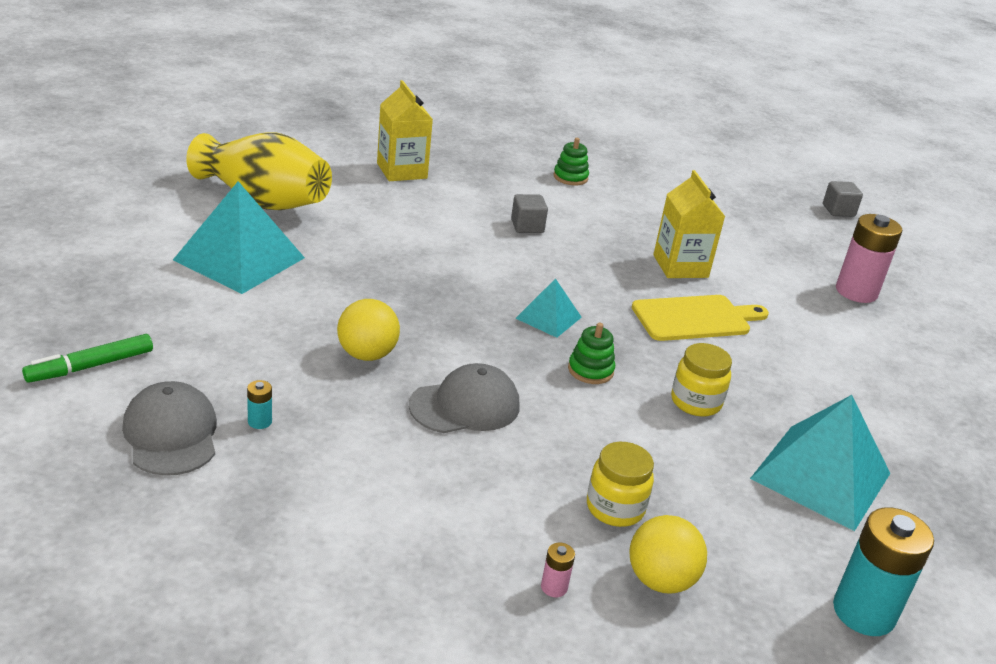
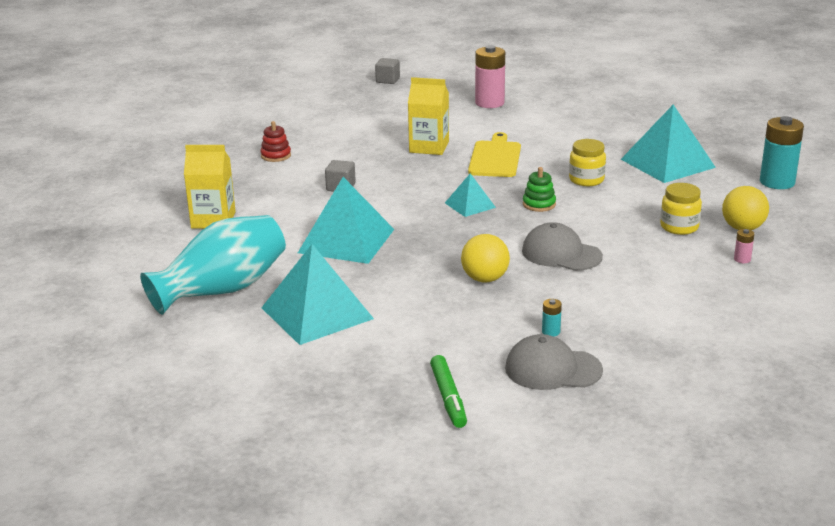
camera: 60 degrees left, 5 degrees down
(263, 201) = (222, 290): yellow vase -> turquoise vase
(404, 250) = (346, 240): none -> turquoise pyramid
(465, 406) = (561, 254): grey cap -> grey cap turned 60 degrees counterclockwise
(570, 177) = (276, 156): green stacking toy -> red stacking toy

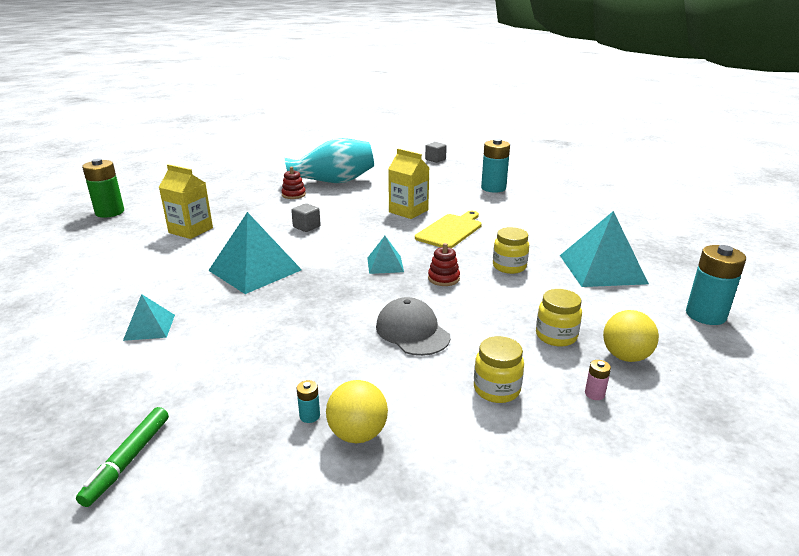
camera: 25 degrees right, 0 degrees up
(77, 223) = (110, 212): none -> green battery
(222, 290) = (117, 286): turquoise vase -> turquoise vase (333, 182)
(316, 313) = (149, 327): turquoise pyramid -> turquoise pyramid, size x0.53
(485, 279) = (317, 337): yellow ball -> yellow ball (358, 434)
(489, 103) = (493, 188): pink battery -> turquoise battery
(539, 204) = (443, 278): green stacking toy -> red stacking toy
(553, 369) = (260, 465): grey cap -> none
(671, 276) = (496, 389): none -> yellow jar

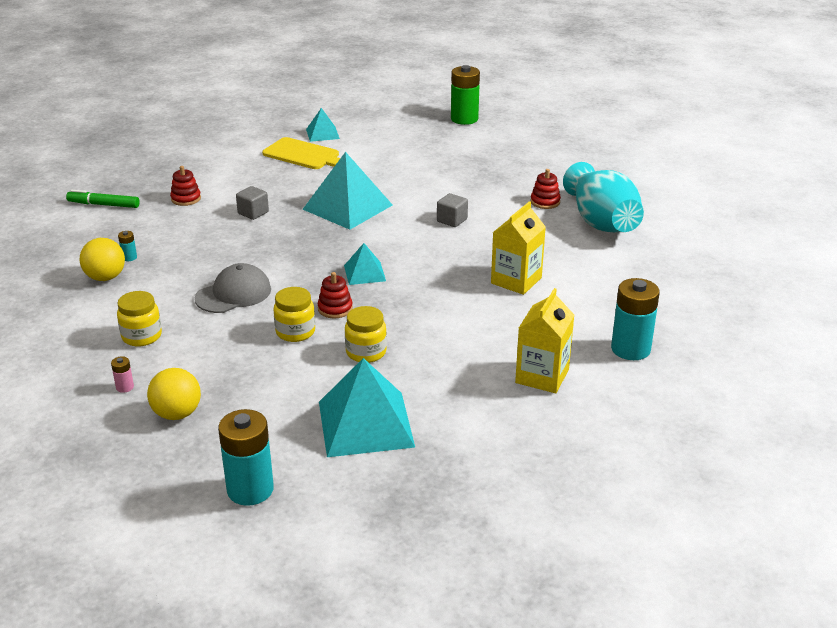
camera: 85 degrees right, 5 degrees up
(149, 327) = (251, 180): turquoise pyramid -> turquoise pyramid (322, 134)
(164, 376) = (186, 199): none -> red stacking toy
(191, 230) = (430, 163): yellow carton -> yellow carton (542, 376)
(435, 159) = (742, 296): grey cube -> grey cube (253, 213)
(450, 230) = (462, 312): yellow cutting board -> yellow cutting board (304, 155)
(556, 336) = (217, 374): yellow jar -> yellow jar (295, 332)

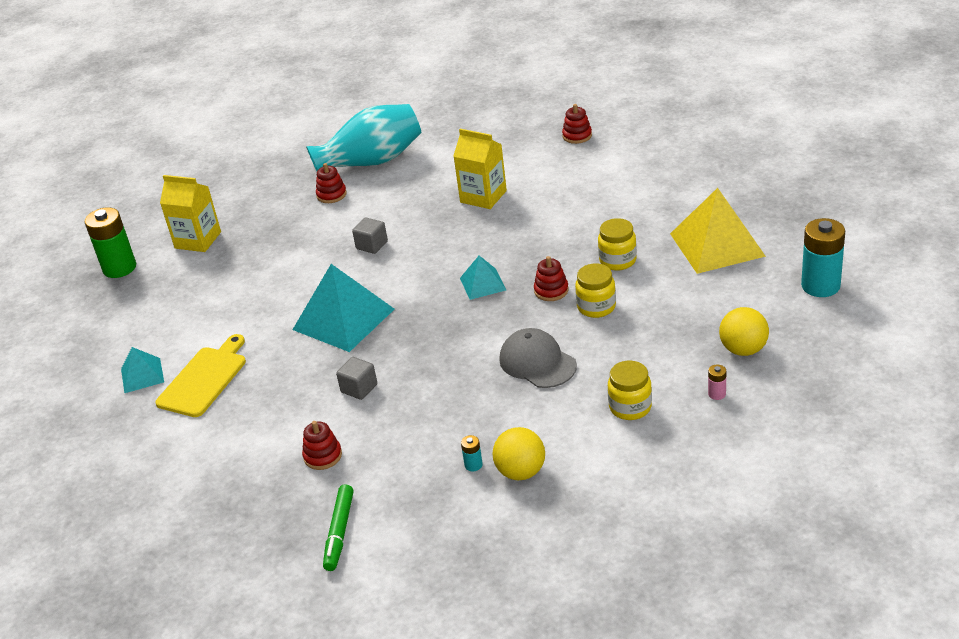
camera: 90 degrees left, 5 degrees up
(365, 423) = (717, 244): turquoise pyramid -> yellow pyramid
(542, 376) = (625, 171): yellow carton -> yellow carton (198, 240)
(630, 349) = (577, 136): turquoise battery -> red stacking toy

